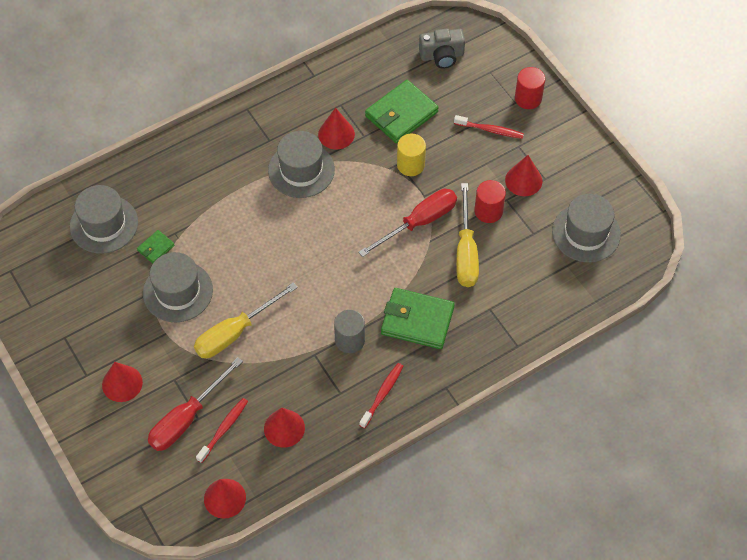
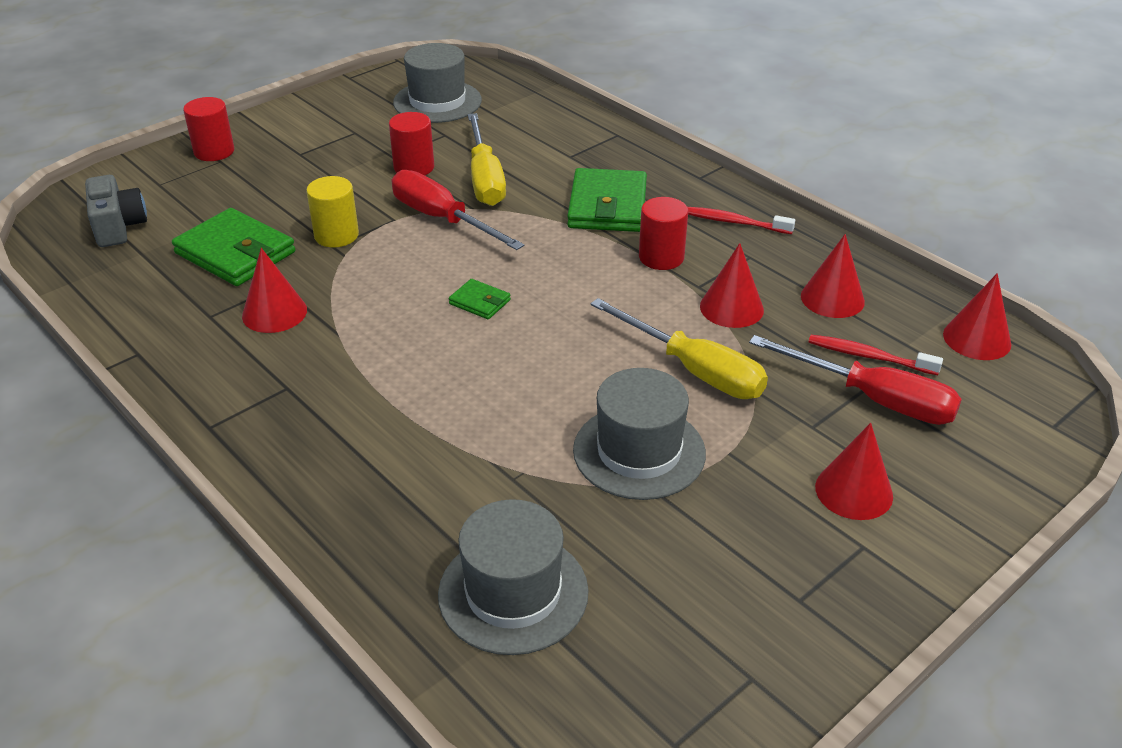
camera: 100 degrees left, 20 degrees down
(156, 248) = (553, 499): green wallet -> green wallet (480, 302)
(301, 170) = (352, 341): grey hat -> none
(350, 340) = (661, 257): grey cylinder -> red cylinder
(466, 252) = (485, 179): yellow screwdriver -> yellow screwdriver turned 90 degrees clockwise
(490, 130) = (270, 176): red toothbrush -> none
(523, 180) = (359, 146): red cone -> red cone (731, 308)

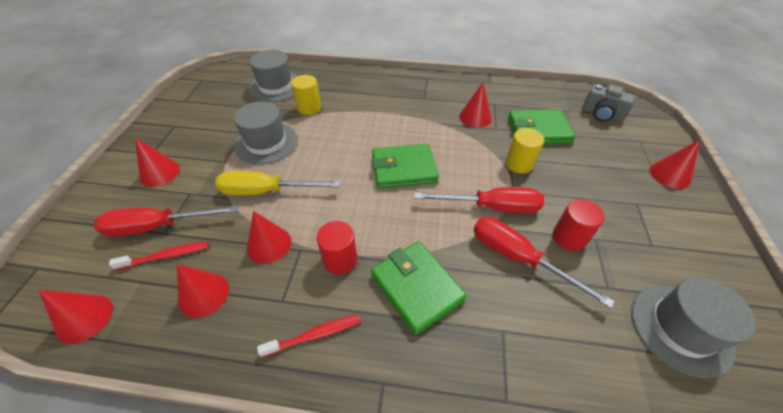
camera: 140 degrees right, 10 degrees up
(214, 152) = (670, 175): red cylinder -> red cone
(480, 302) = (403, 169): green wallet -> green wallet, size x2.07
(485, 179) = (518, 258): yellow screwdriver -> red screwdriver
(501, 485) = (309, 108): none -> yellow cylinder

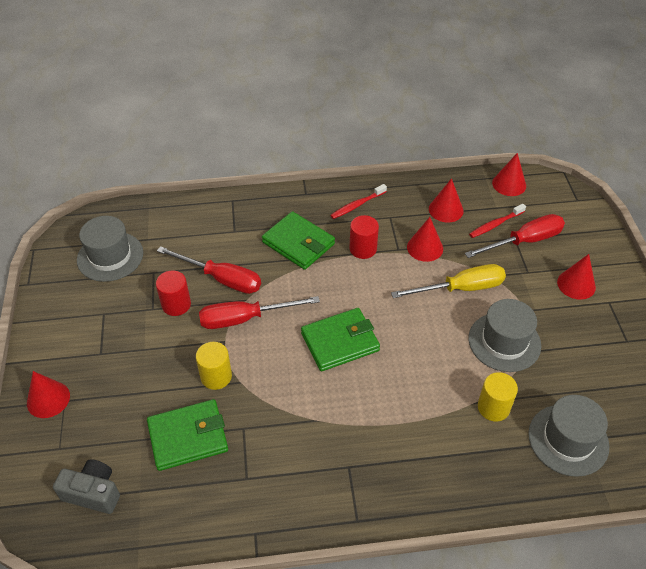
camera: 165 degrees right, 0 degrees up
(475, 117) = (271, 443): red cone -> none

